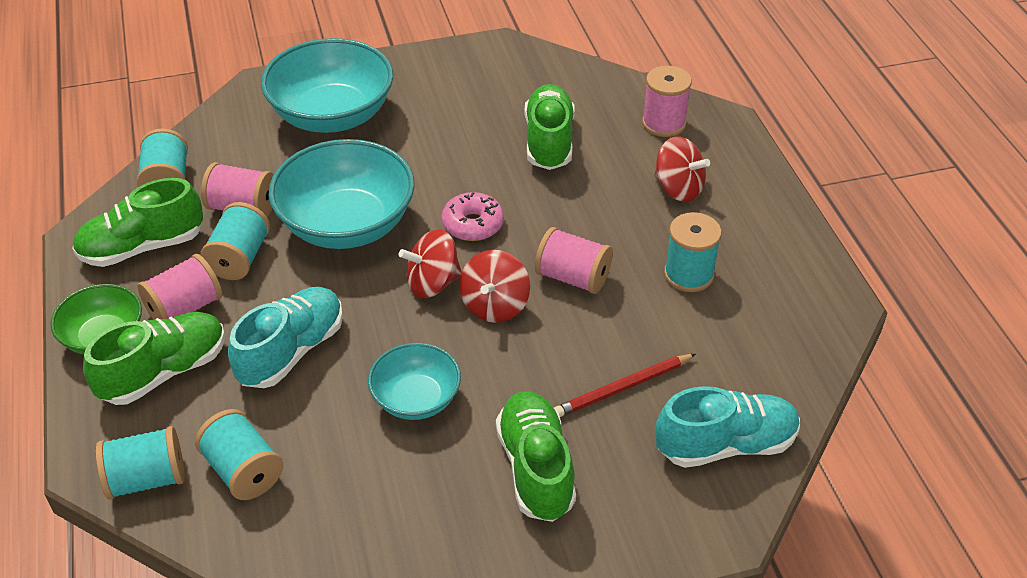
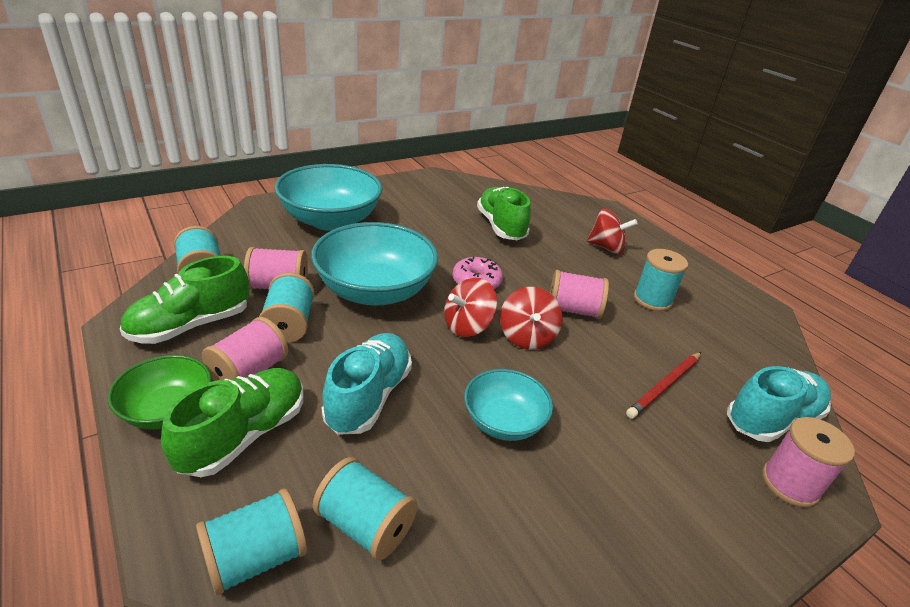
camera: 20 degrees left, 10 degrees down
(536, 468) = (642, 467): green shoe -> none
(664, 123) = (570, 212): pink spool -> pink spool (790, 483)

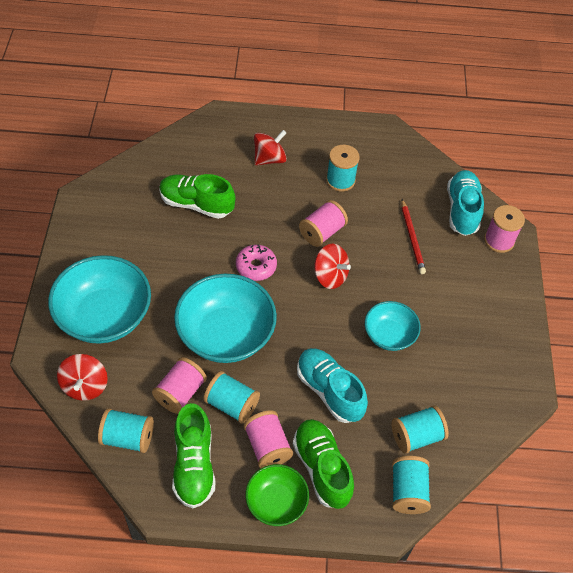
camera: 55 degrees left, 20 degrees up
(467, 326) = (299, 302): red spinning top -> red spinning top (85, 386)

